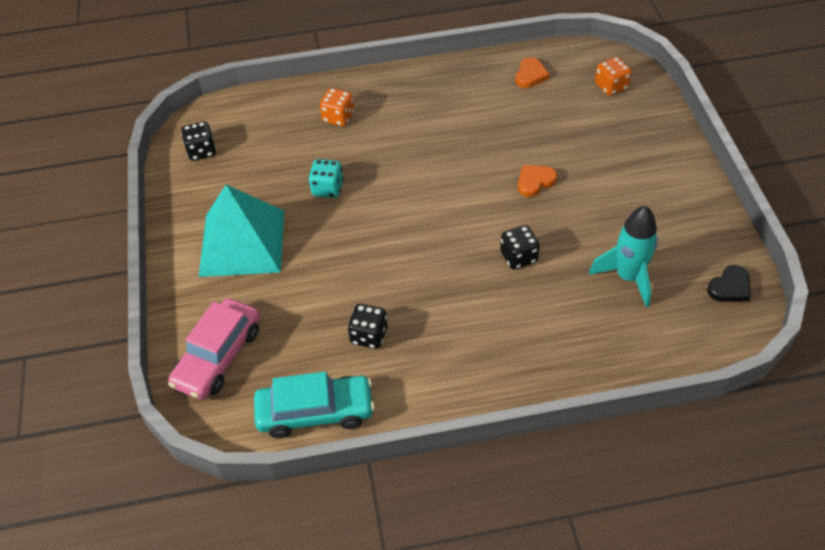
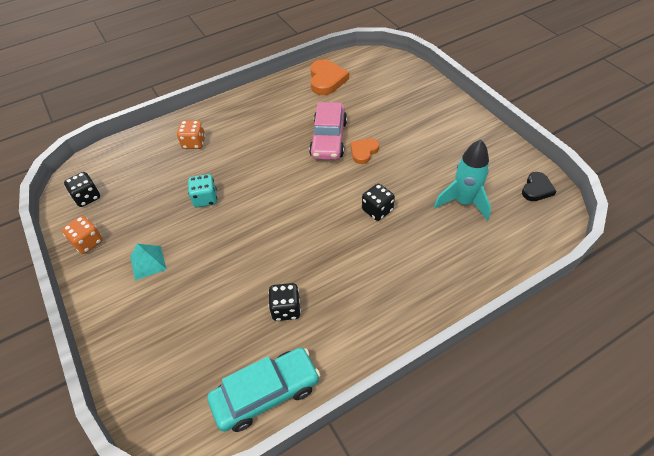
camera: 20 degrees left, 0 degrees up
(218, 356) = (159, 371): pink car -> pink car (328, 139)
(242, 243) = (148, 263): turquoise pyramid -> turquoise pyramid, size x0.45
(530, 75) = (326, 80): orange heart -> orange heart, size x1.61
(611, 87) = (386, 74): orange dice -> orange dice (88, 242)

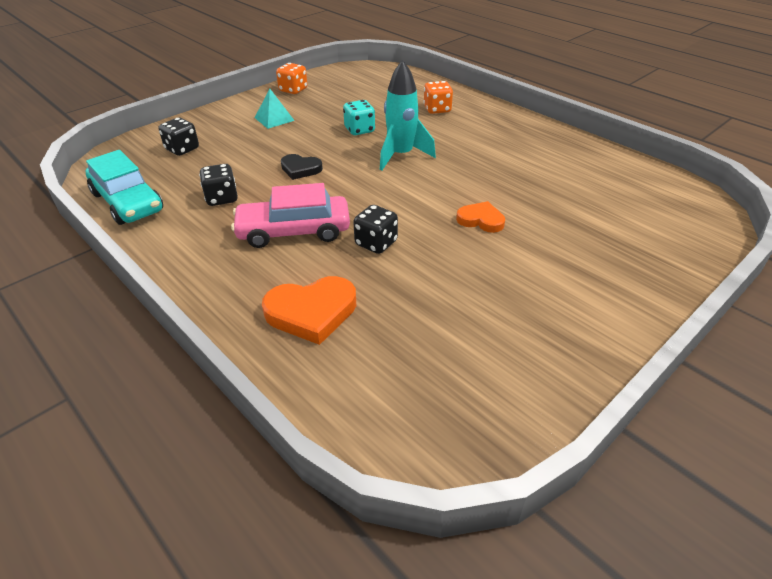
camera: 75 degrees right, 10 degrees down
(87, 197) = (344, 78): black dice -> black dice (182, 149)
(326, 80) = (611, 172): orange heart -> orange heart (311, 312)
(328, 139) = (490, 189): pink car -> pink car (294, 231)
(463, 202) = (417, 325): turquoise rocket -> turquoise rocket (401, 155)
(536, 189) = (482, 422): black heart -> black heart (300, 169)

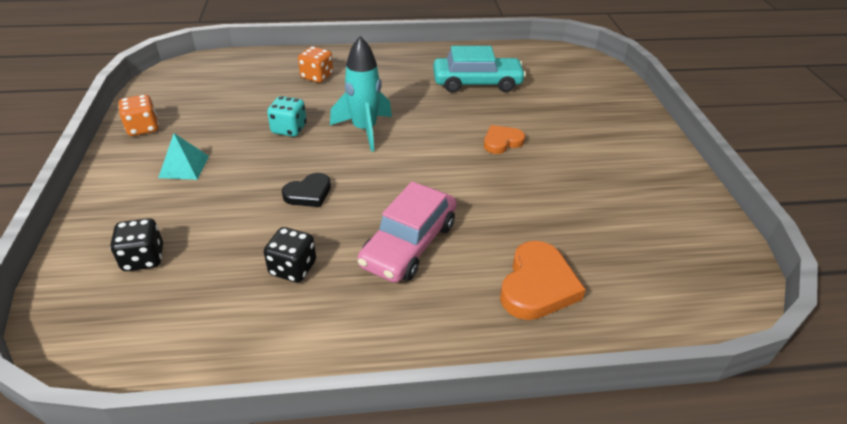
camera: 55 degrees left, 0 degrees up
(127, 202) = (201, 349): turquoise car -> turquoise car (477, 83)
(376, 243) = (478, 206): black dice -> none

